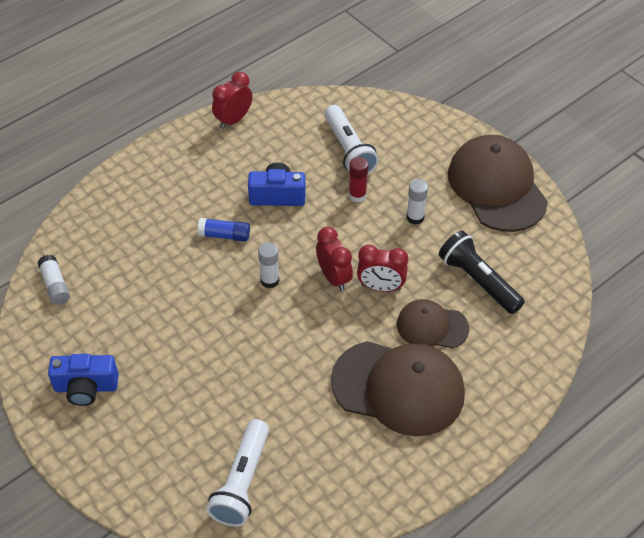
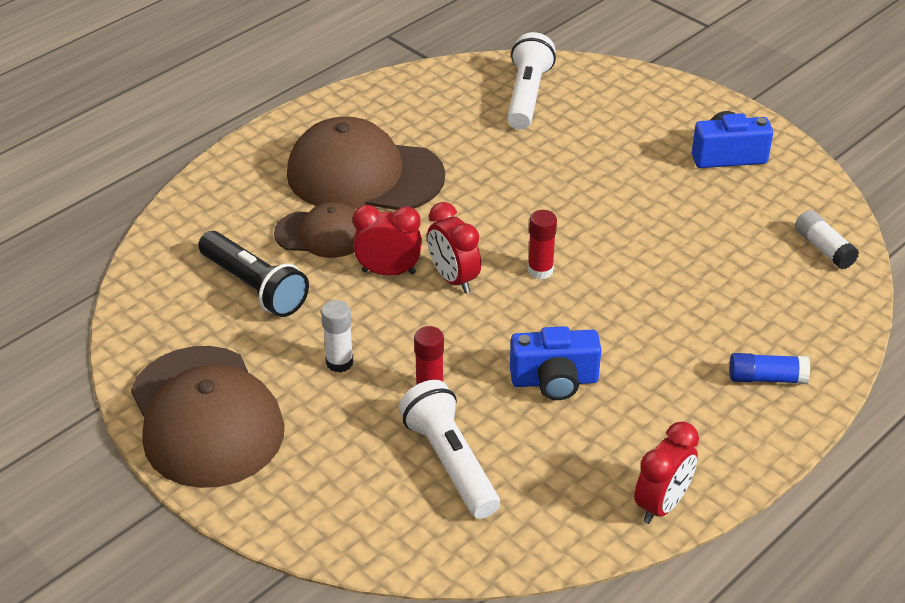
camera: 175 degrees right, 10 degrees down
(224, 235) = (618, 321): blue glue stick -> blue glue stick (766, 378)
(270, 280) = (540, 270): white glue stick -> red glue stick

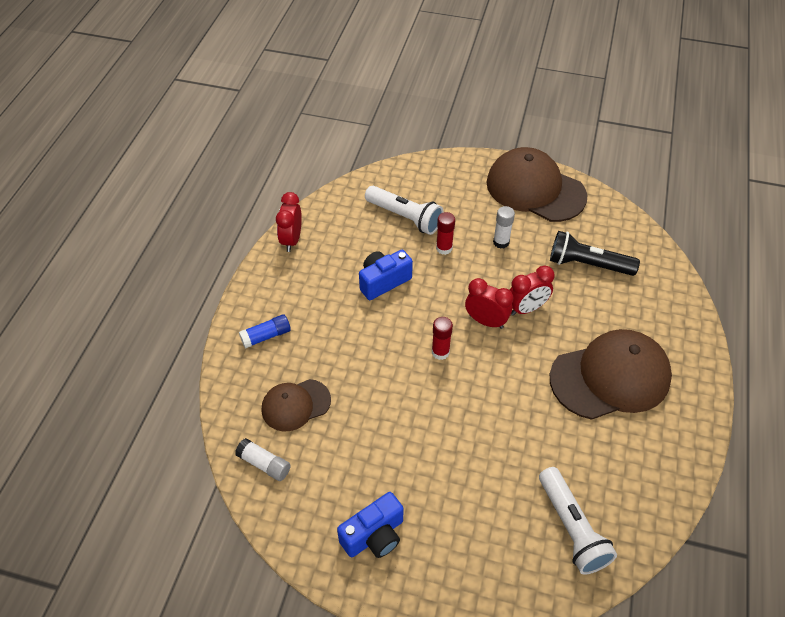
camera: 150 degrees right, 10 degrees up
(321, 234) = (589, 316): brown cap -> brown cap (295, 405)

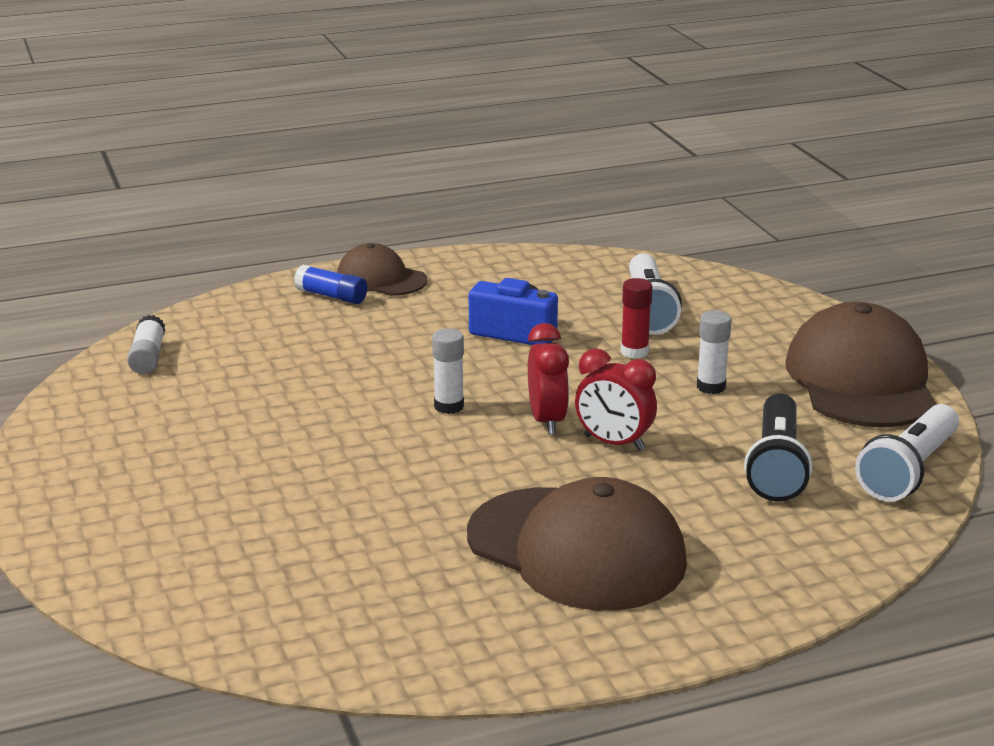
camera: 55 degrees right, 25 degrees down
(291, 240) = (499, 260): red clock -> none
(295, 405) = (251, 346): brown cap -> brown cap (381, 279)
(374, 535) = (112, 454): blue camera -> none
(440, 352) = (449, 406): red glue stick -> white glue stick
(571, 528) = (262, 594): white flashlight -> white flashlight (908, 471)
(588, 264) = (776, 466): black flashlight -> black flashlight turned 150 degrees counterclockwise

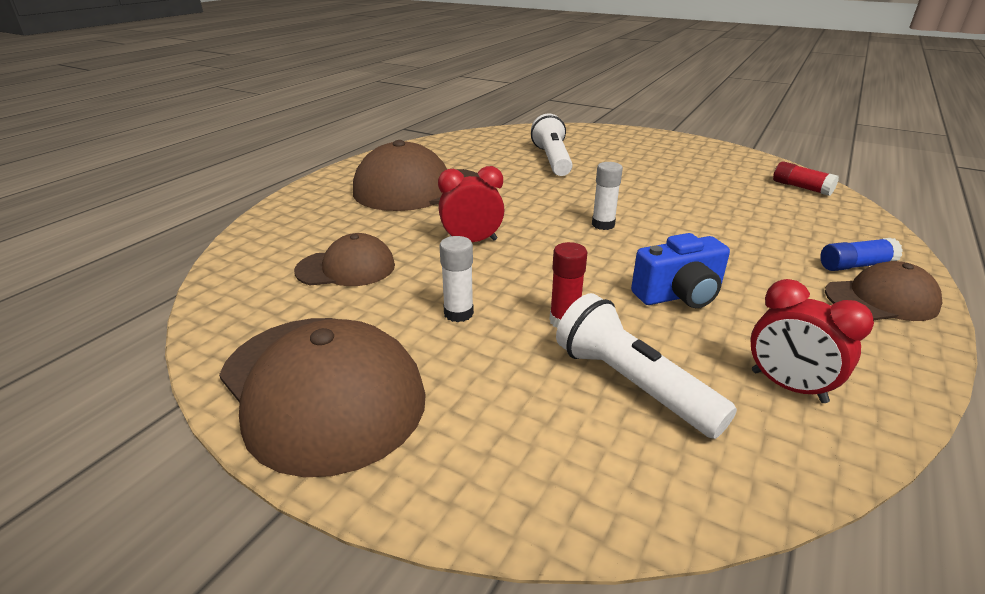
camera: 140 degrees right, 5 degrees up
(148, 357) = (801, 187): white glue stick -> red glue stick
(547, 421) = (533, 239): red clock -> red clock (788, 386)
(776, 466) = (346, 268): black flashlight -> brown cap
(908, 471) = (235, 303): white flashlight -> white flashlight (552, 160)

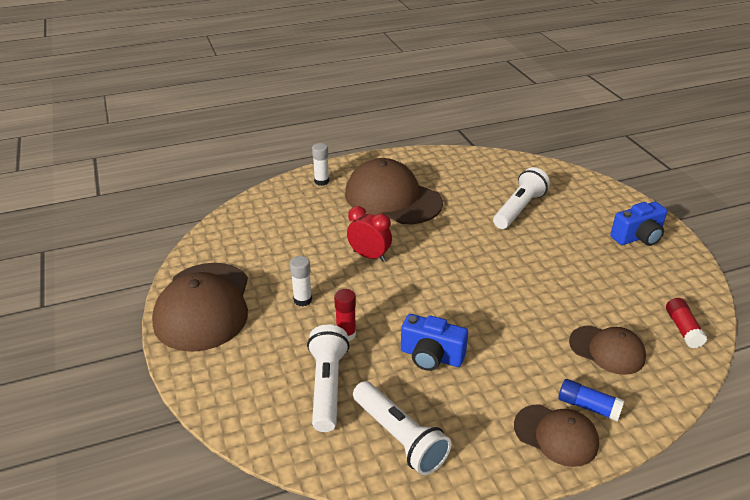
camera: 40 degrees right, 5 degrees up
(346, 268) = (285, 241): brown cap -> brown cap (607, 350)
(603, 225) = (466, 283): white glue stick -> white glue stick (321, 181)
(669, 148) = (638, 237): none -> blue camera
(788, 386) = (399, 437): red clock -> white flashlight

